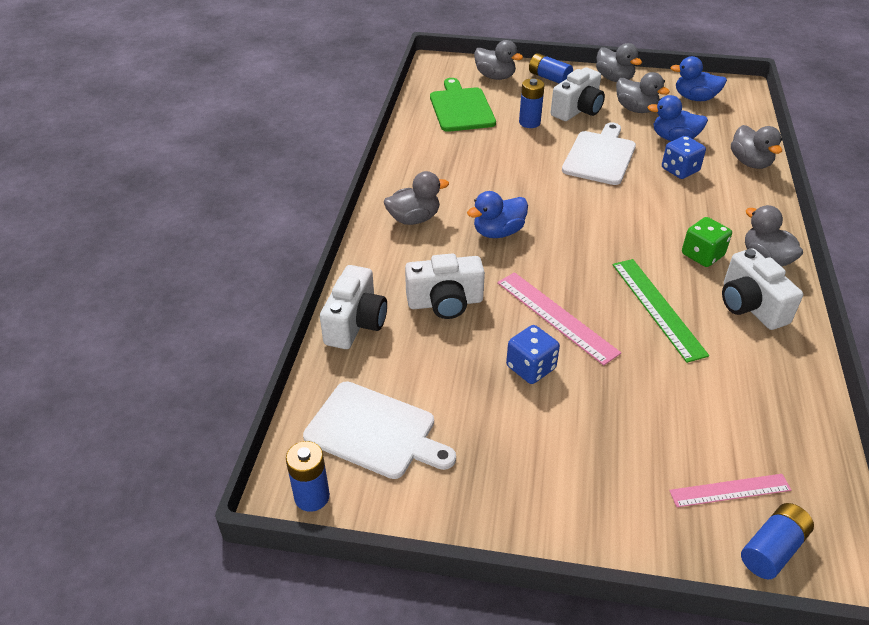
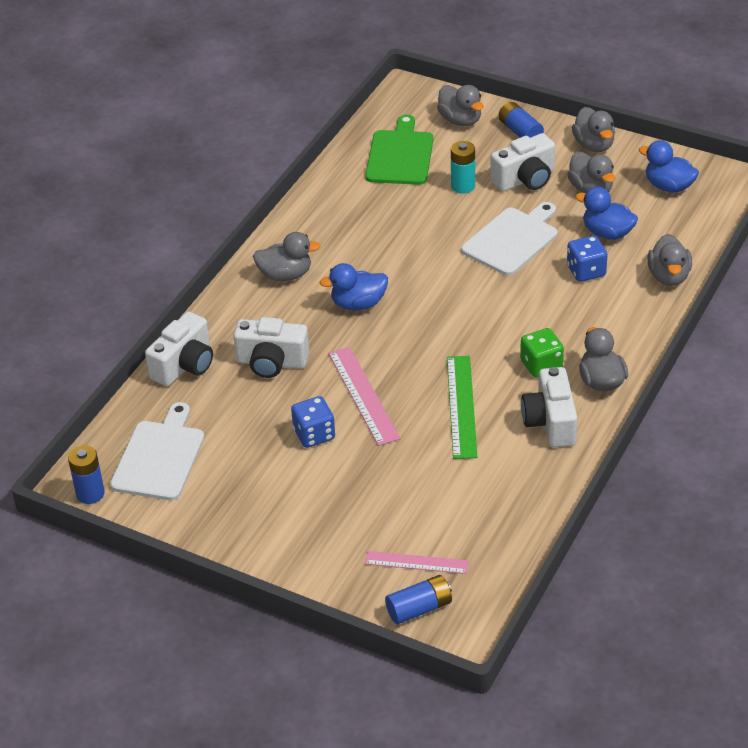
camera: 20 degrees right, 0 degrees up
(375, 431) = (159, 457): white cutting board -> white cutting board turned 120 degrees counterclockwise
(529, 122) = (463, 186): blue battery -> turquoise battery

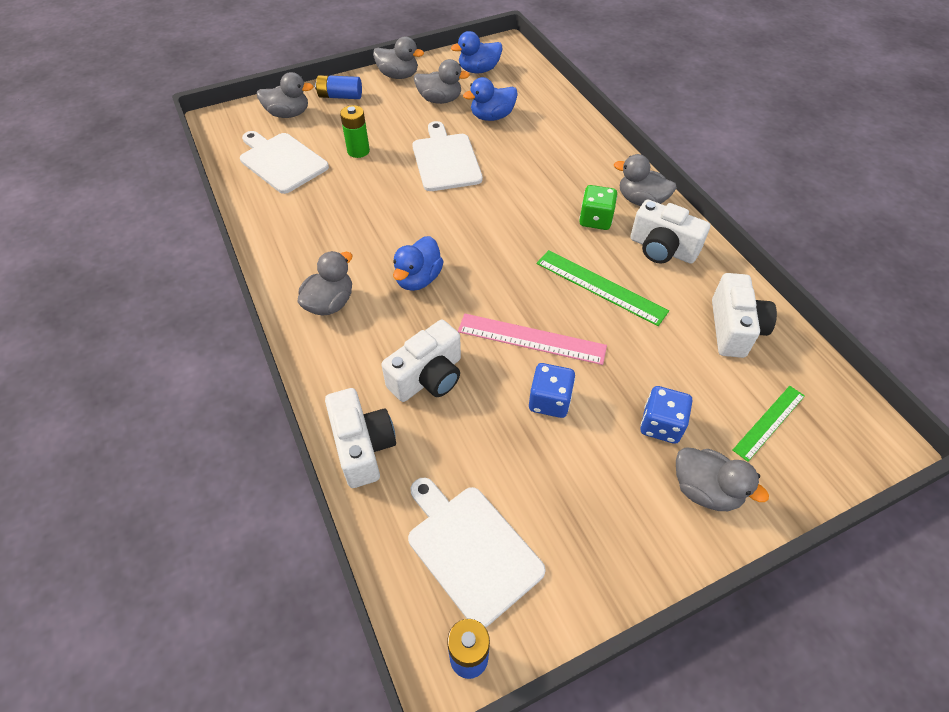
camera: 55 degrees left, 10 degrees up
(400, 155) = (281, 161): green cutting board -> white cutting board
(416, 562) = (769, 422): pink ruler -> green ruler
(419, 608) = (830, 454): blue battery -> none
(463, 186) = (358, 151): turquoise battery -> green battery
(525, 179) = (391, 120): white camera -> white camera (734, 329)
(586, 271) = (519, 146): blue dice -> blue dice (661, 425)
(668, 276) = (565, 116): grey duck -> grey duck (705, 490)

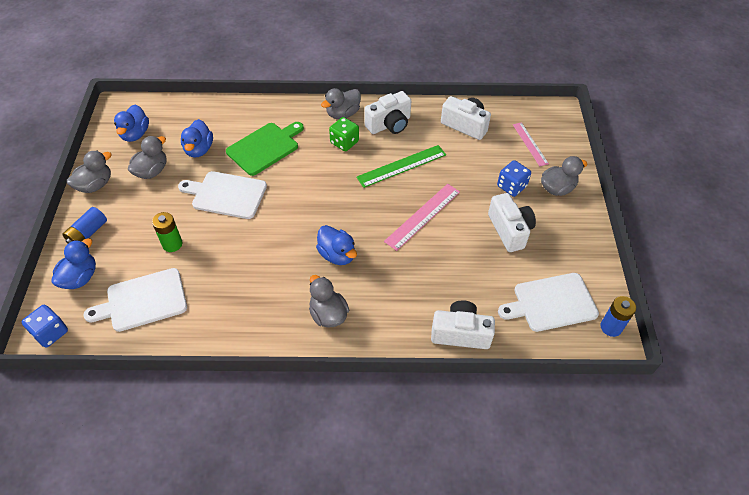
camera: 65 degrees left, 0 degrees up
(288, 114) = (80, 277): grey duck -> blue duck
(428, 377) = (424, 280): white camera -> white camera (509, 230)
(533, 160) = (265, 147): none -> green cutting board
(549, 401) = (472, 227): blue dice -> blue dice (50, 333)
(769, 422) = (530, 144): green ruler -> pink ruler

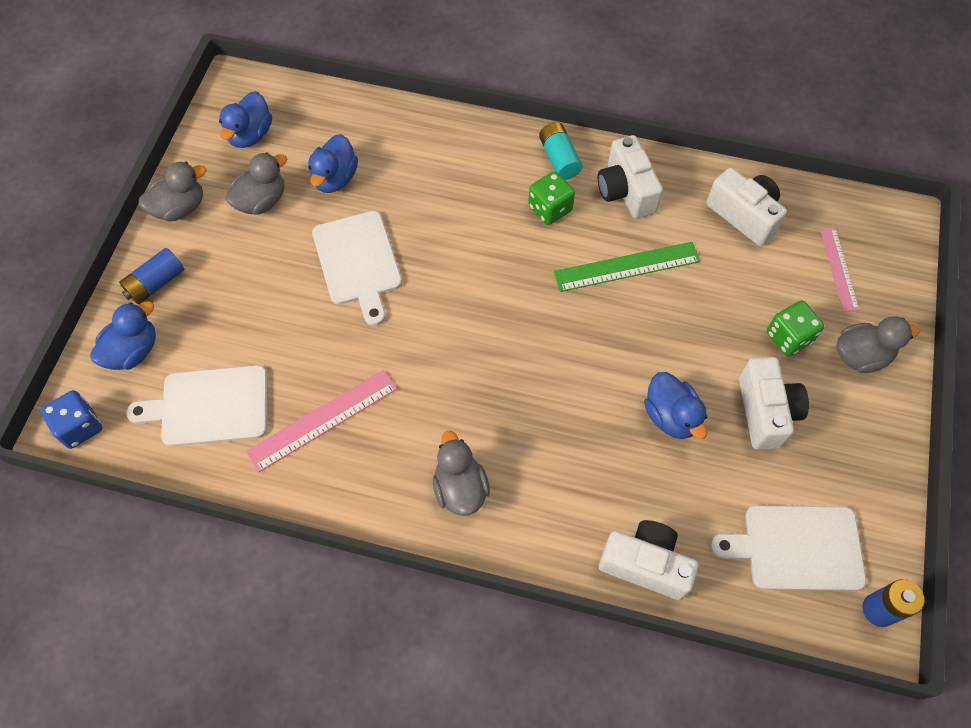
camera: 15 degrees right, 10 degrees up
(172, 244) = (266, 326): green battery -> none
(226, 195) = (358, 262): white cutting board -> white cutting board turned 135 degrees counterclockwise
(265, 147) = (430, 194): green cutting board -> none
(337, 255) = (495, 395): blue duck -> blue duck (671, 416)
(343, 114) = (559, 158): grey duck -> turquoise battery
(389, 124) = (625, 191): white camera -> white camera turned 90 degrees clockwise
(423, 216) = (638, 359): pink ruler -> pink ruler (322, 420)
(511, 186) = (788, 337): blue dice -> green dice

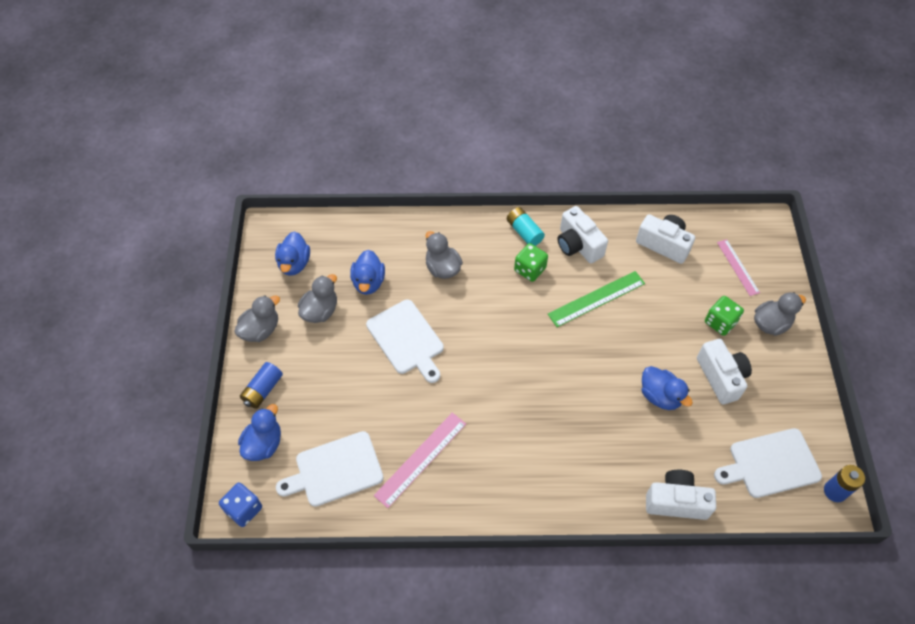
camera: 15 degrees left, 5 degrees down
(460, 488) = (534, 482): grey duck -> grey duck (442, 268)

